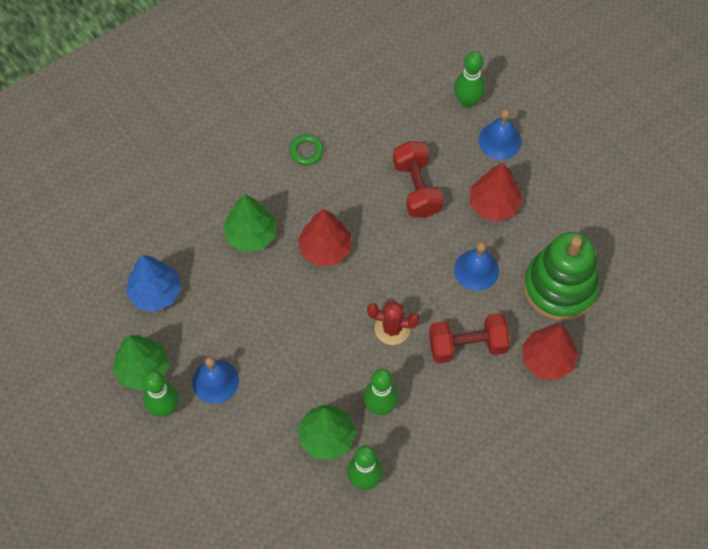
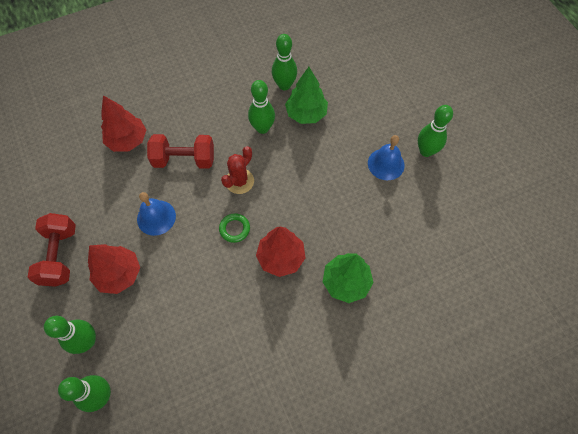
camera: 170 degrees left, 0 degrees up
(143, 369) = (443, 181): green tree -> none
(155, 292) = (434, 242): blue tree -> none
(306, 151) = (281, 363): green ring -> green ring (234, 229)
(392, 328) = (239, 181): red cactus -> red cactus turned 75 degrees counterclockwise
(416, 188) = (184, 303): red dumbbell -> red dumbbell (60, 256)
(499, 140) = (87, 341): blue bell -> green bowling pin
(560, 287) = (94, 192): green stacking toy -> none

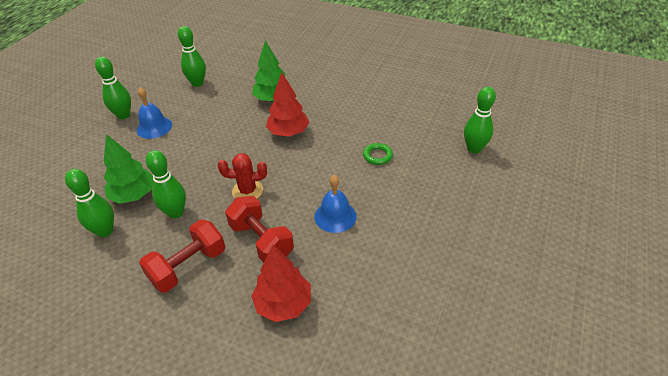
camera: 130 degrees left, 20 degrees down
(60, 256) = (438, 249): red dumbbell -> red dumbbell (188, 266)
(87, 341) = (461, 180): green bowling pin -> green bowling pin (197, 83)
(119, 274) = (402, 201): red tree -> none
(234, 229) = (293, 166): green ring -> green ring (377, 156)

